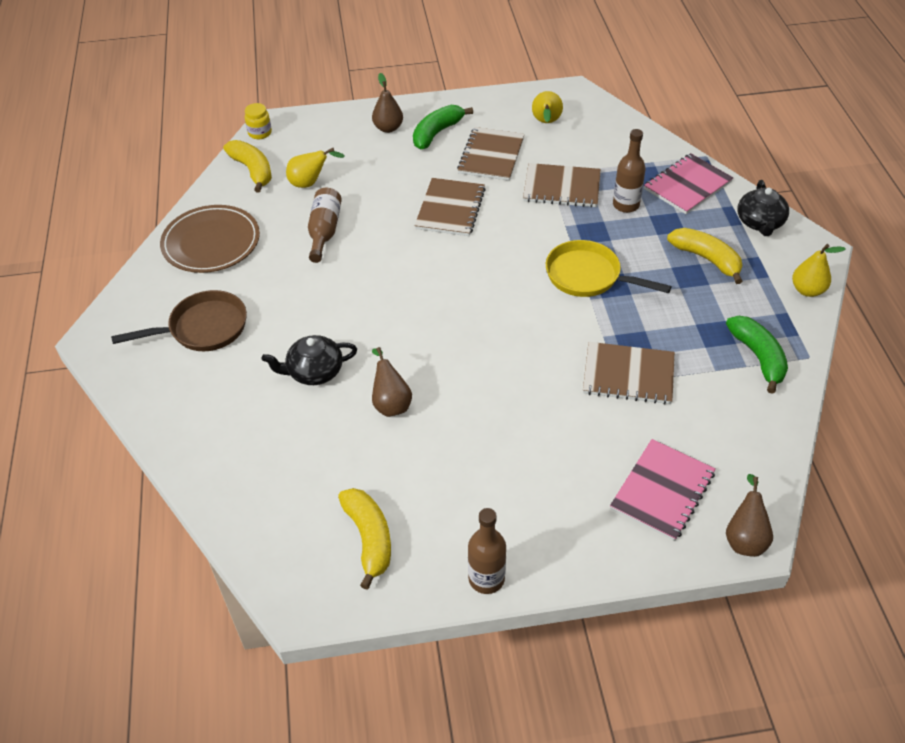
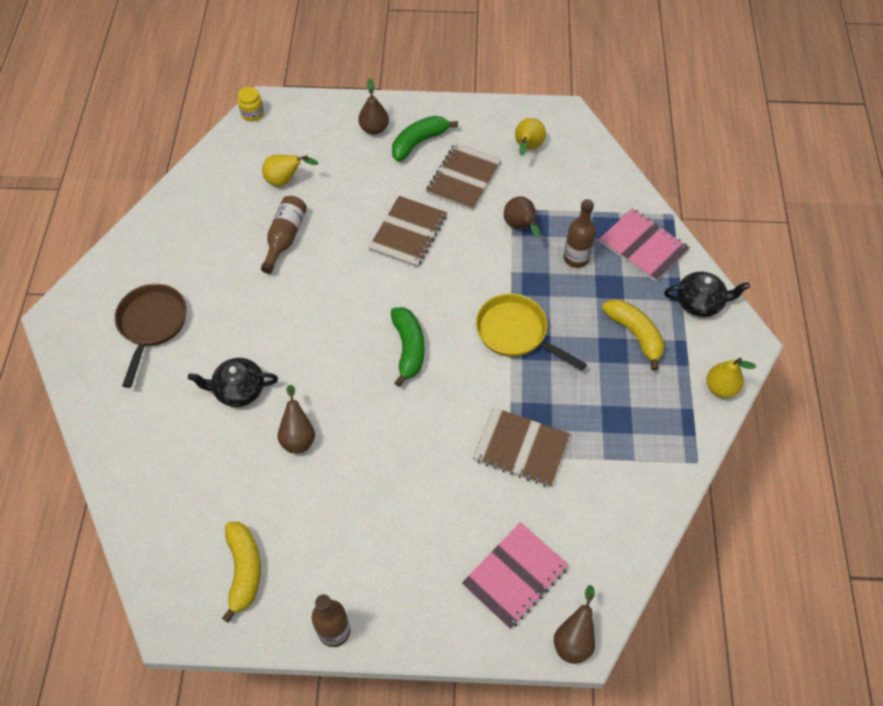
camera: 10 degrees right, 10 degrees up
(203, 328) = (152, 324): brown pan -> brown pan turned 75 degrees counterclockwise
(211, 242) = (180, 232): brown plate -> none
(252, 170) = (236, 156): yellow banana -> none
(562, 187) = (520, 227): brown notebook -> brown pear
(687, 185) = (643, 246): pink notebook -> pink notebook turned 75 degrees clockwise
(758, 357) = (648, 453): green banana -> green banana (408, 348)
(760, 223) = (700, 302): black teapot -> black teapot turned 105 degrees counterclockwise

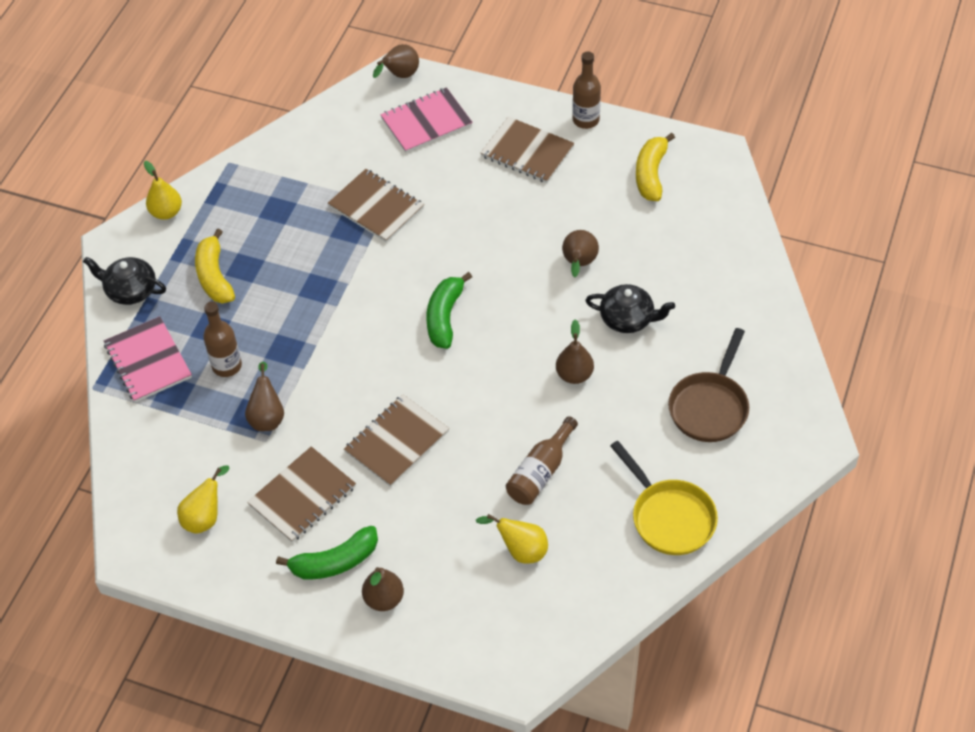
camera: 160 degrees left, 5 degrees down
(252, 114) = (539, 669): yellow jar -> none
(276, 324) = (574, 375): none -> brown pear
(388, 564) = (527, 152): none -> brown notebook
(516, 333) = (330, 306): yellow pan -> yellow pan (669, 517)

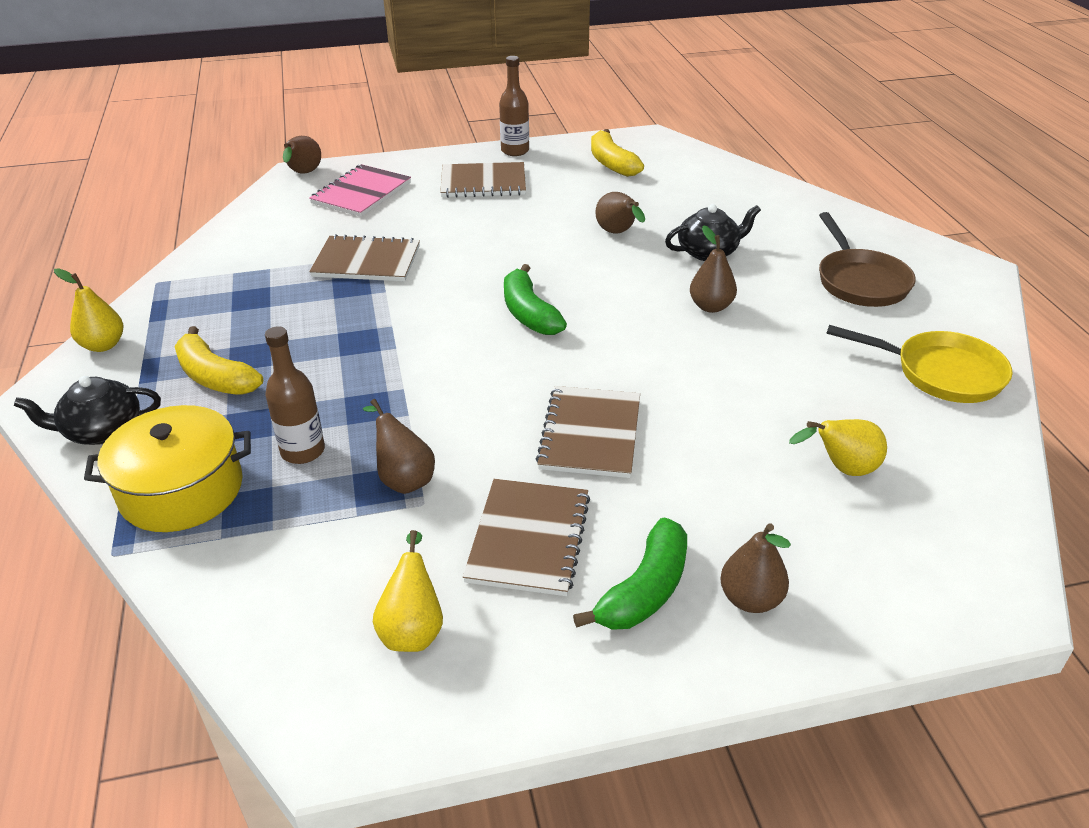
camera: 35 degrees left, 15 degrees down
(148, 361) = (181, 490): pink notebook -> yellow pot
(540, 472) = (774, 392): brown bottle -> none

